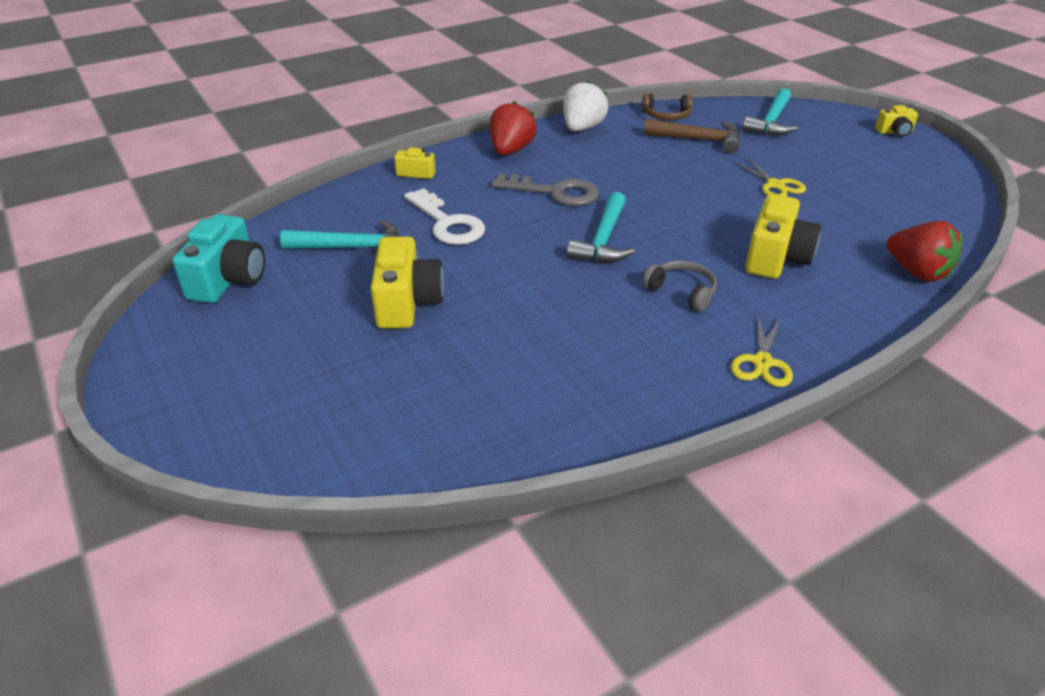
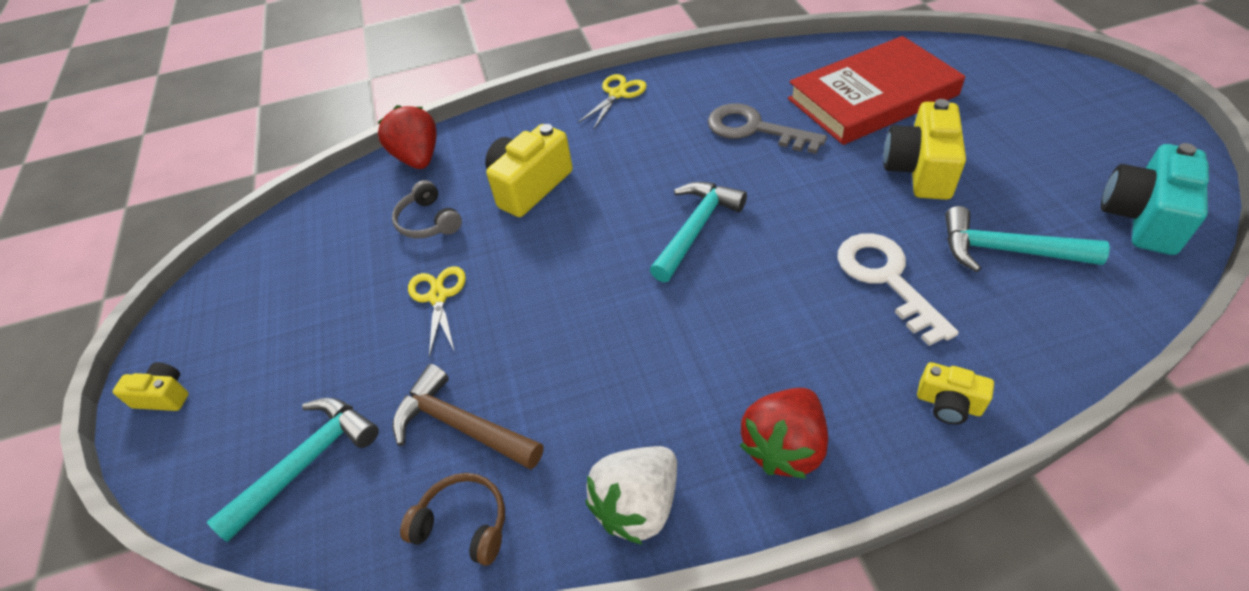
camera: 160 degrees left, 10 degrees up
(447, 382) = (872, 97): none -> red book
(554, 192) = (733, 322): grey key -> grey key (754, 129)
(682, 292) = (645, 157): grey headphones -> grey headphones (428, 221)

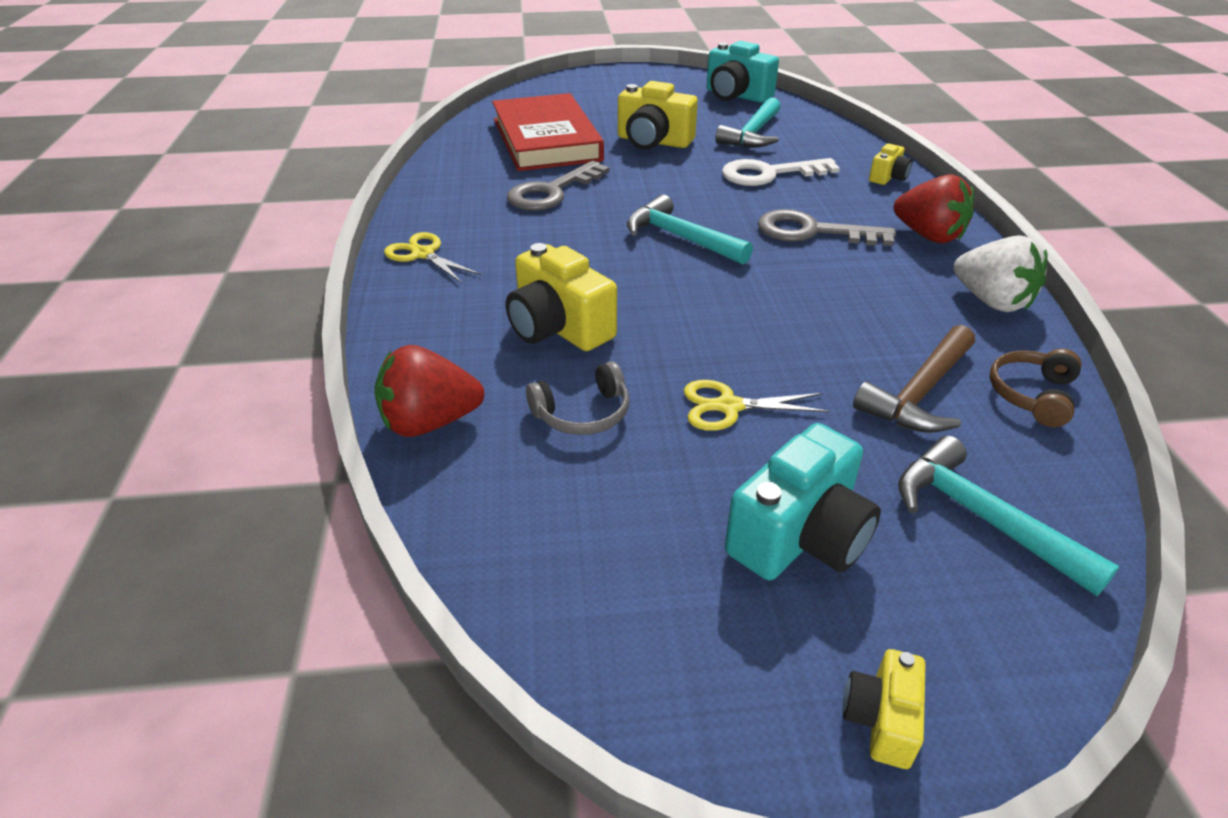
camera: 85 degrees left, 10 degrees down
(303, 350) = (800, 536): none -> turquoise camera
(749, 330) = (812, 232): none -> grey key

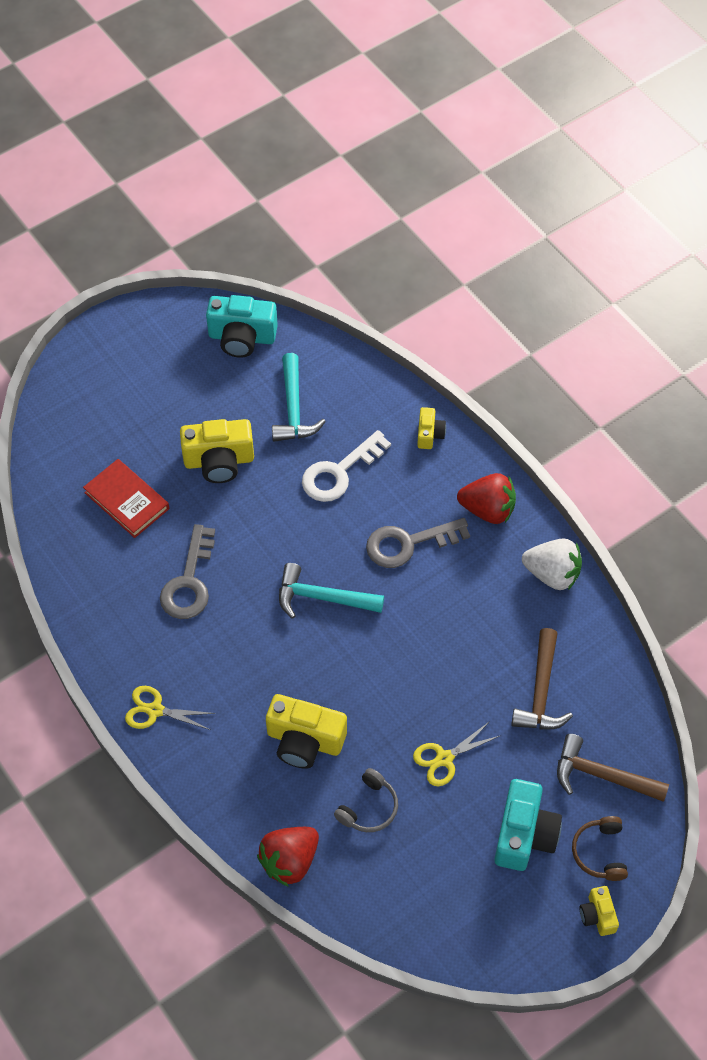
camera: 30 degrees left, 20 degrees up
(546, 140) = (127, 500): red book -> red book, size x0.60
(982, 518) = (602, 775): turquoise hammer -> brown hammer
(1032, 395) = (600, 661): brown headphones -> brown headphones (600, 852)

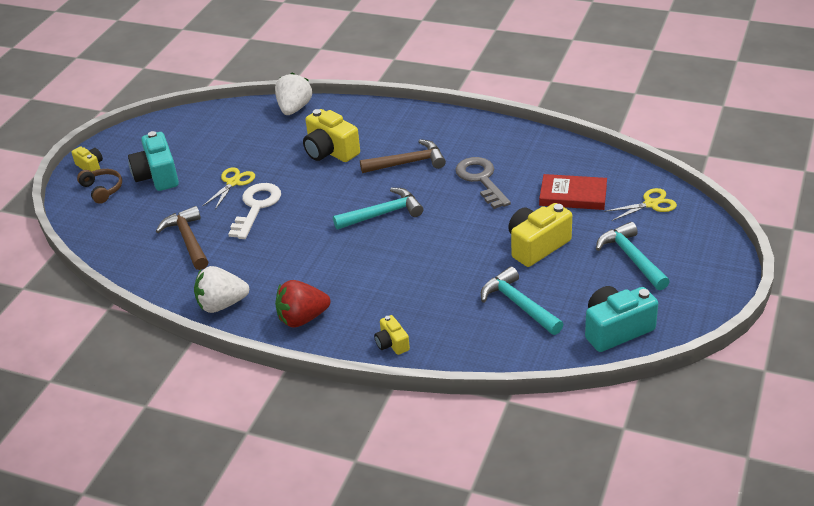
camera: 150 degrees right, 20 degrees down
(155, 396) = (631, 258): none -> turquoise hammer
(155, 710) = (435, 123): yellow scissors -> yellow scissors (651, 204)
(289, 861) = (294, 109): red strawberry -> white strawberry
(304, 740) = (330, 151): yellow camera -> yellow camera turned 120 degrees counterclockwise
(339, 472) = (440, 284): white key -> white key (256, 207)
(368, 807) = (265, 145): grey headphones -> none
(408, 543) = (348, 269): grey key -> none
(602, 775) = (119, 221): brown hammer -> brown hammer (408, 163)

